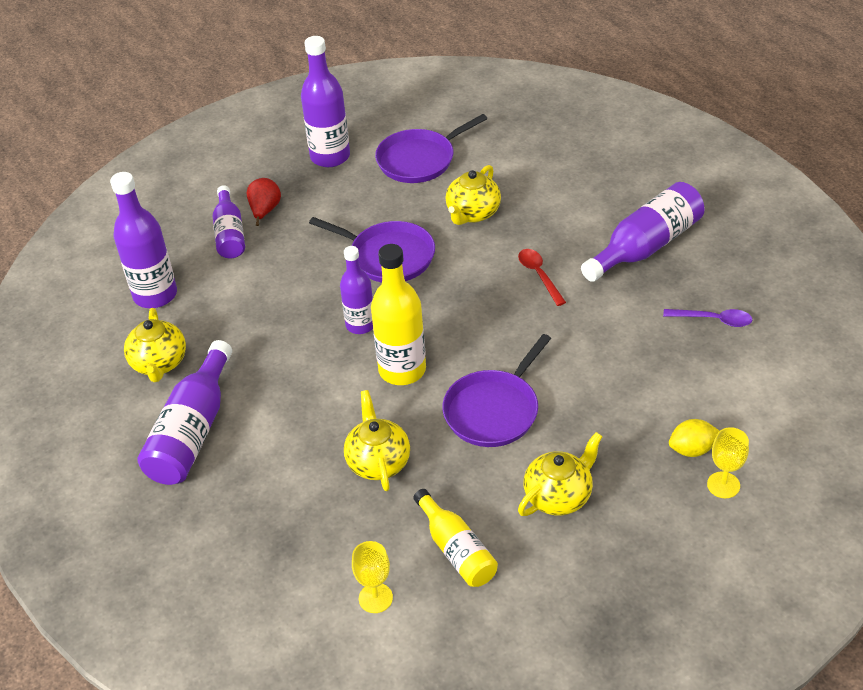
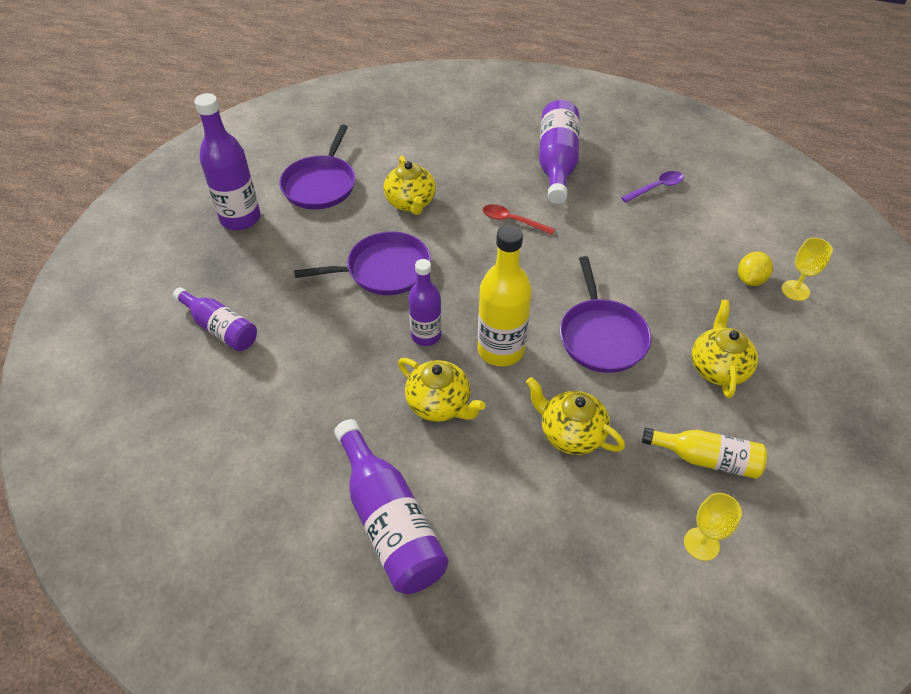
camera: 45 degrees left, 5 degrees up
(155, 295) = (208, 424): purple bottle -> none
(159, 363) = (285, 482): yellow teapot -> yellow teapot (439, 404)
(265, 211) = (232, 292): red pear -> none

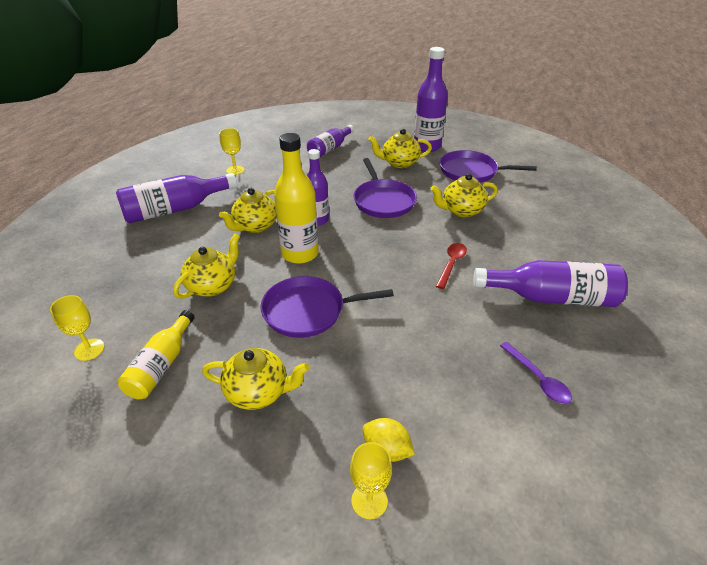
camera: 90 degrees right, 10 degrees down
(269, 454) = (235, 170): none -> yellow goblet
(284, 250) = (399, 163): none -> yellow teapot

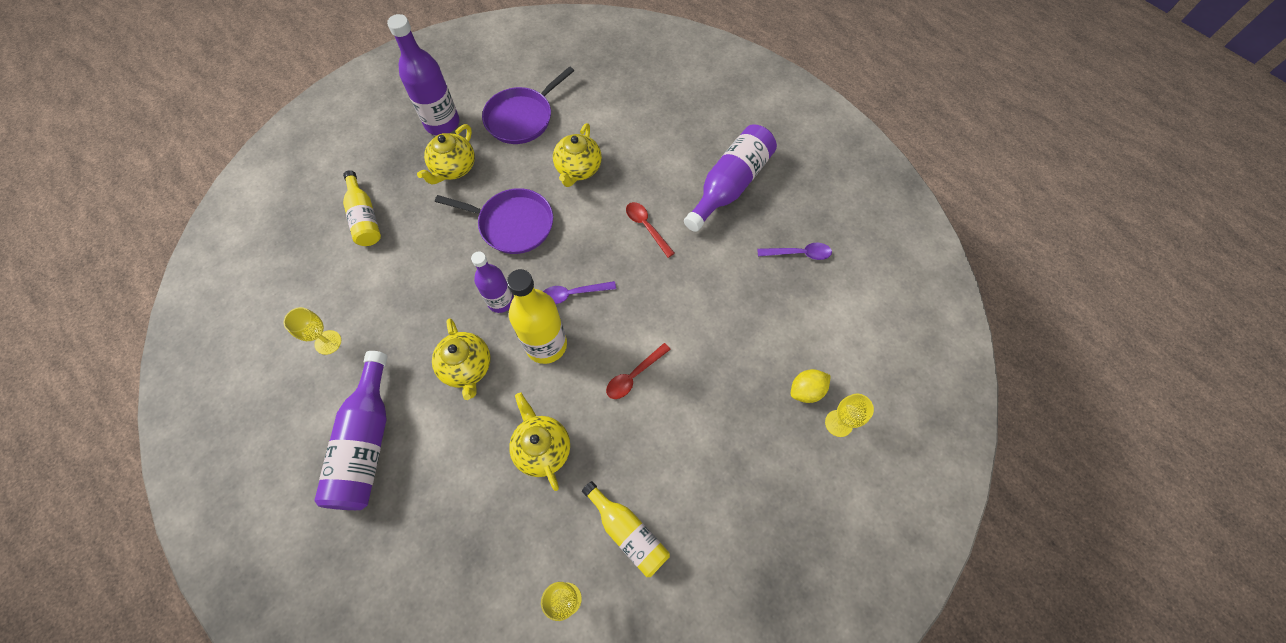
camera: 60 degrees left, 25 degrees up
(258, 392) = (705, 458): yellow teapot -> none
(308, 311) = (633, 376): purple pan -> red spoon
(330, 149) = (365, 218): purple bottle -> yellow bottle
(353, 249) = (573, 294): none -> purple spoon

